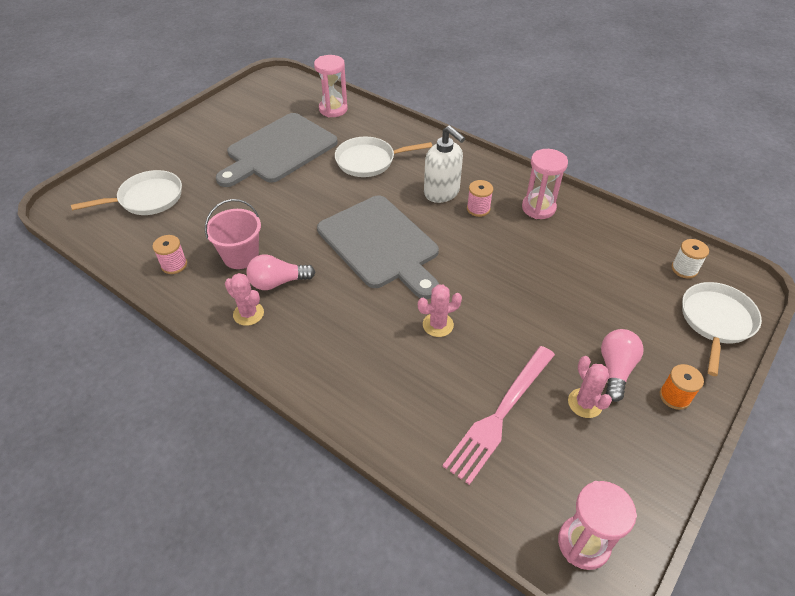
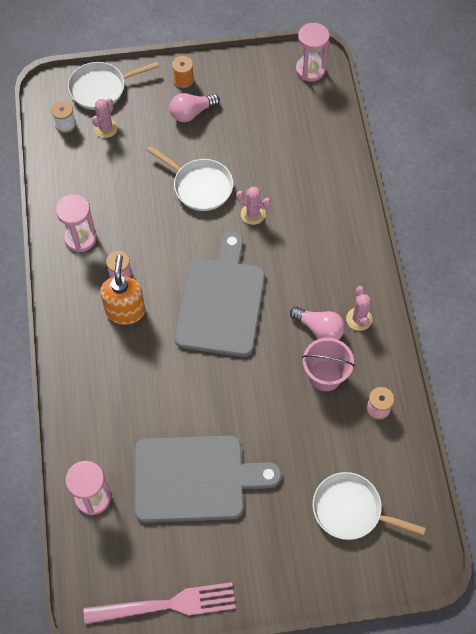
camera: 135 degrees left, 15 degrees up
(369, 161) = (138, 395): white pan -> white pan (200, 186)
(442, 192) = (125, 310): white soap dispenser -> orange soap dispenser
(500, 415) = (280, 142): pink fork -> pink fork (166, 605)
(585, 403) = (231, 112): pink cactus -> pink cactus (105, 128)

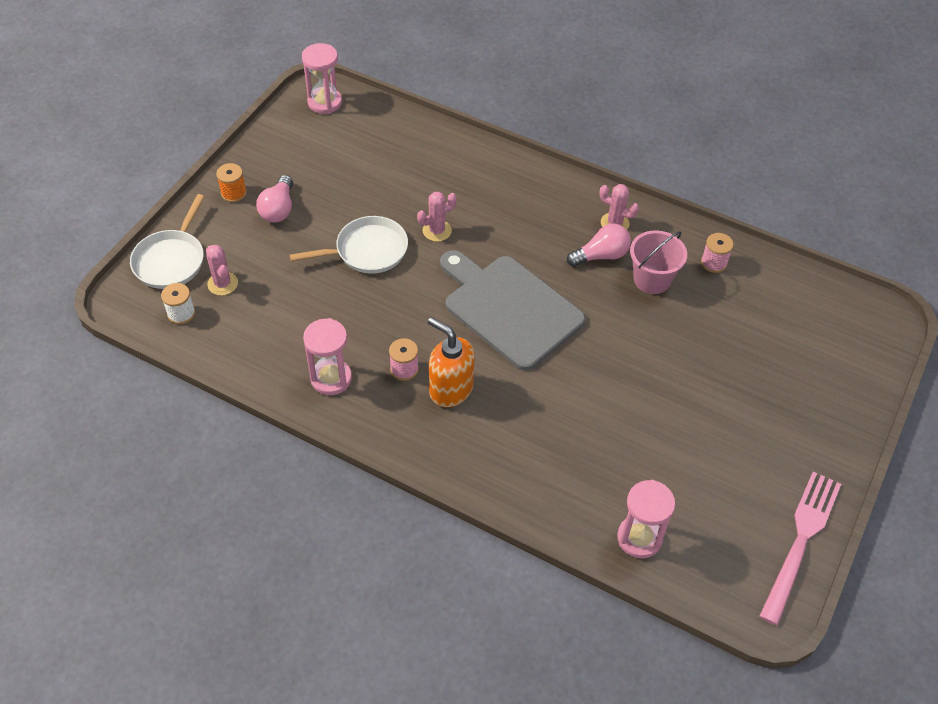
camera: 55 degrees left, 10 degrees down
(195, 478) = (682, 439): grey cutting board -> none
(351, 510) = (799, 340): white pan -> none

